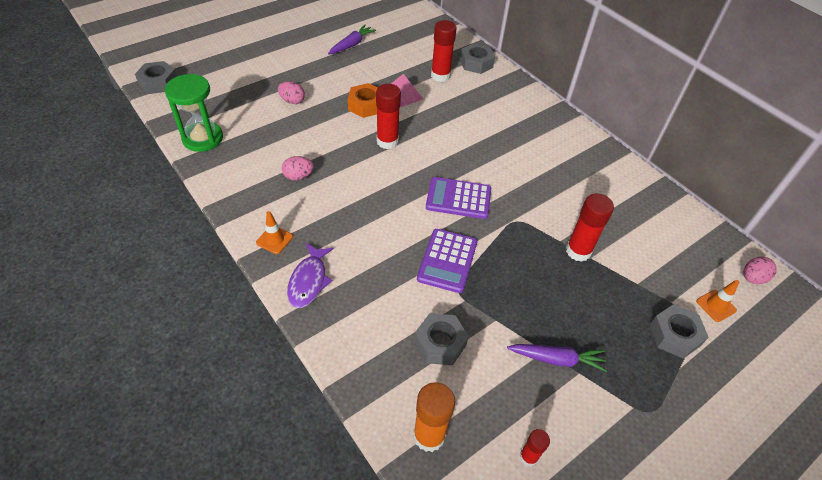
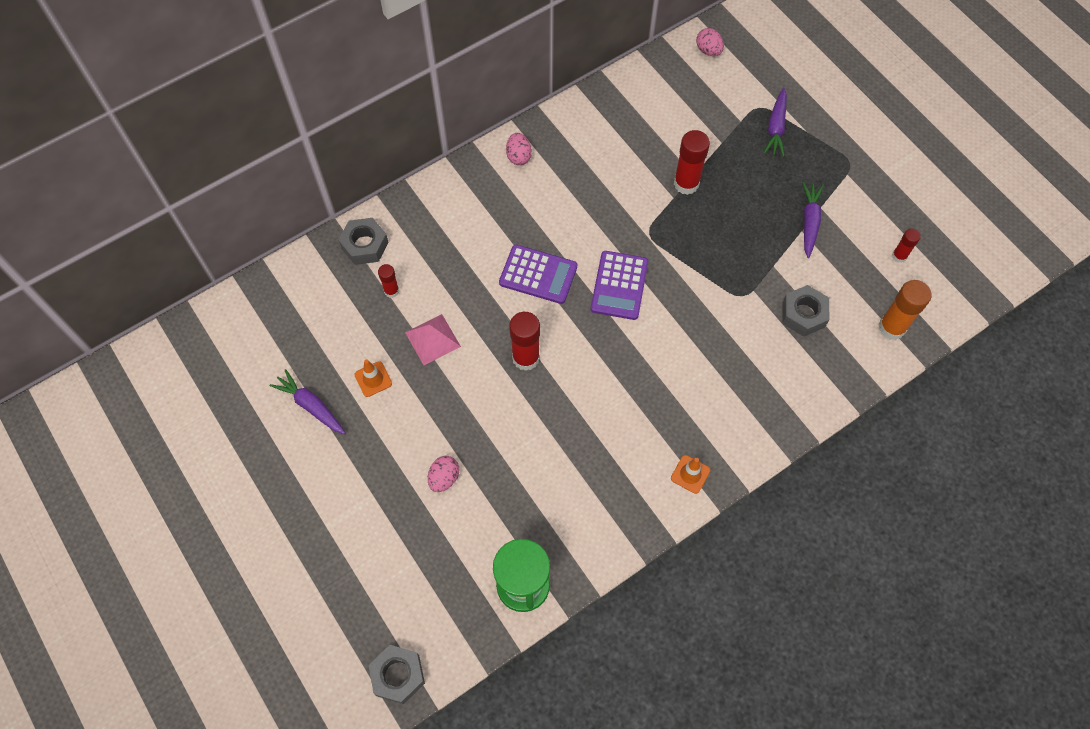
camera: 85 degrees left, 15 degrees up
(298, 176) = (590, 457): pink egg -> pink egg (518, 156)
(309, 281) = (743, 434): purple fish -> none
(365, 105) = (455, 384): orange nut -> none
(440, 76) = (391, 291): red glue stick -> red glue stick, size x0.56
(447, 261) = (707, 302): purple calculator -> purple calculator (538, 275)
(674, 335) = (776, 127): grey nut -> purple carrot
(716, 306) = (741, 88): orange traffic cone -> orange traffic cone (373, 379)

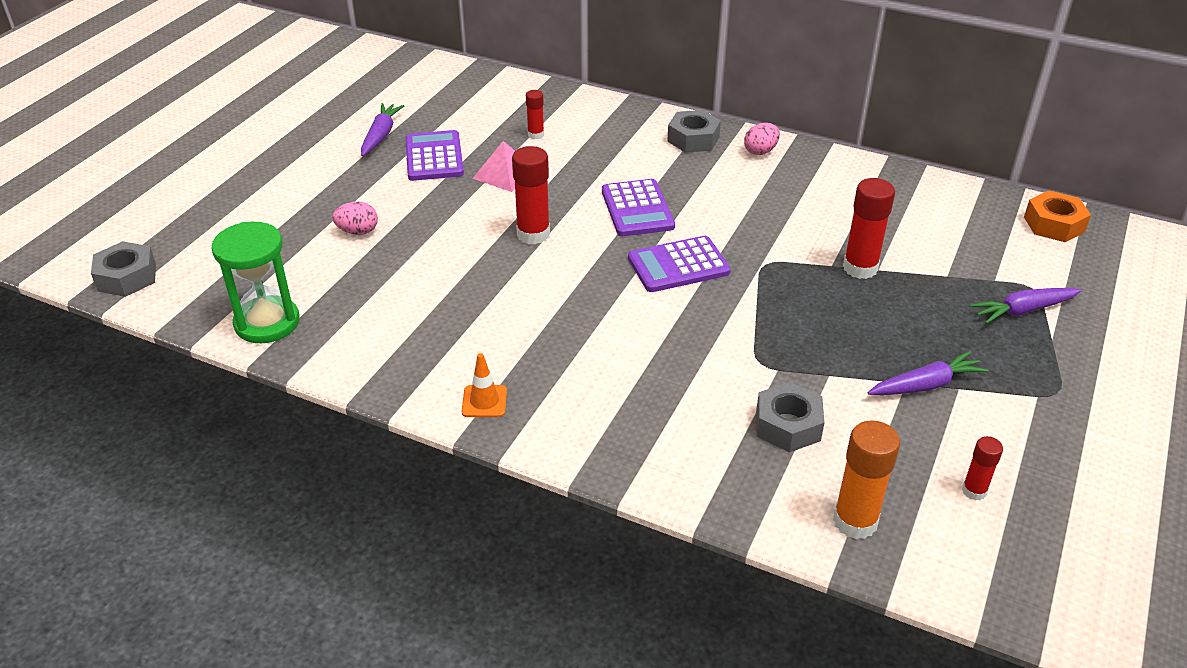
camera: 60 degrees right, 25 degrees down
(365, 245) = (570, 106): grey nut -> grey nut (693, 139)
(373, 379) = (434, 157): orange traffic cone -> purple calculator
(708, 50) = (1054, 224): pink egg -> orange nut

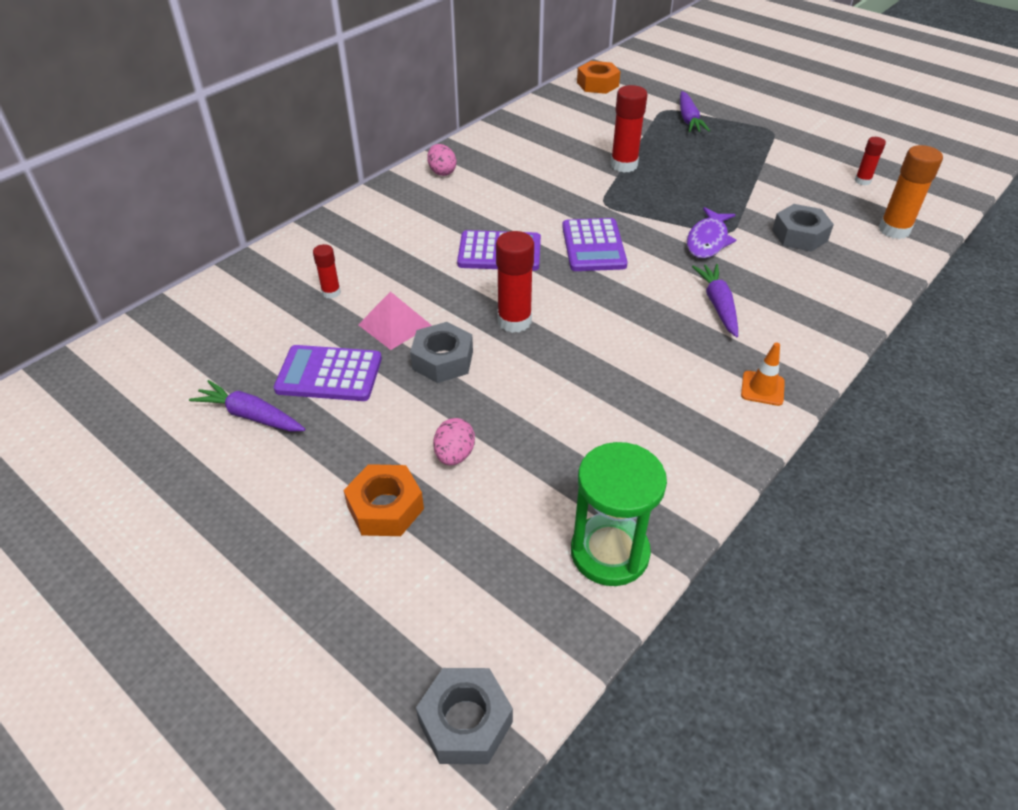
camera: 75 degrees left, 5 degrees up
(300, 211) = (385, 508): none -> orange nut
(693, 139) = (401, 201): grey nut -> grey nut (443, 360)
(733, 347) = (708, 240): none -> purple fish
(926, 385) = (761, 172): purple carrot -> purple carrot (718, 305)

